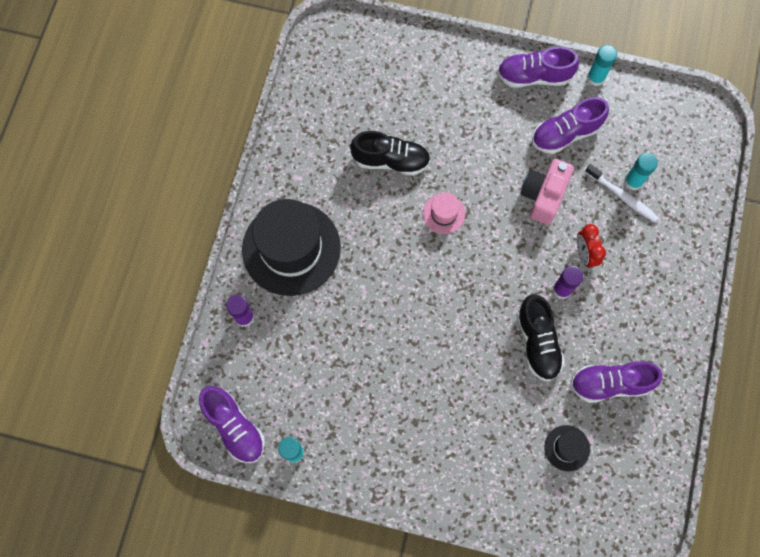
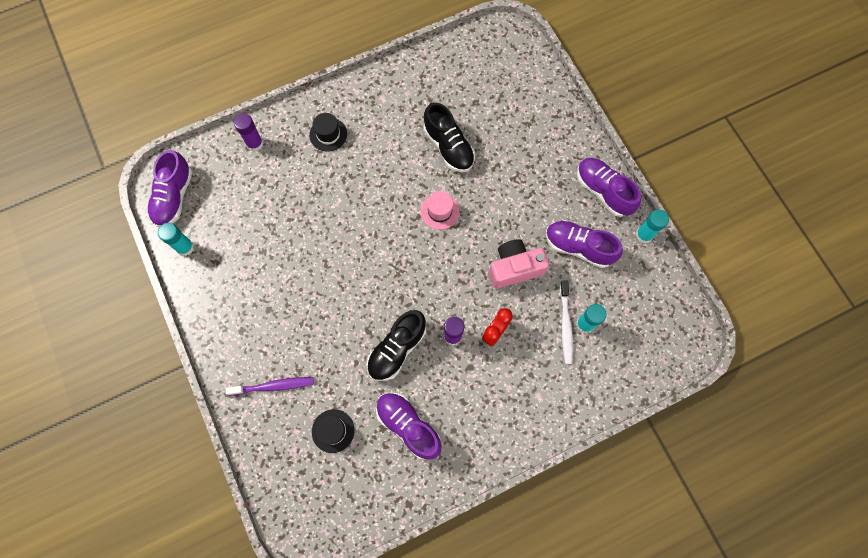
camera: 50 degrees right, 0 degrees up
(291, 248) = (328, 134): black hat -> black hat, size x0.43
(488, 469) = (273, 386): none -> purple toothbrush

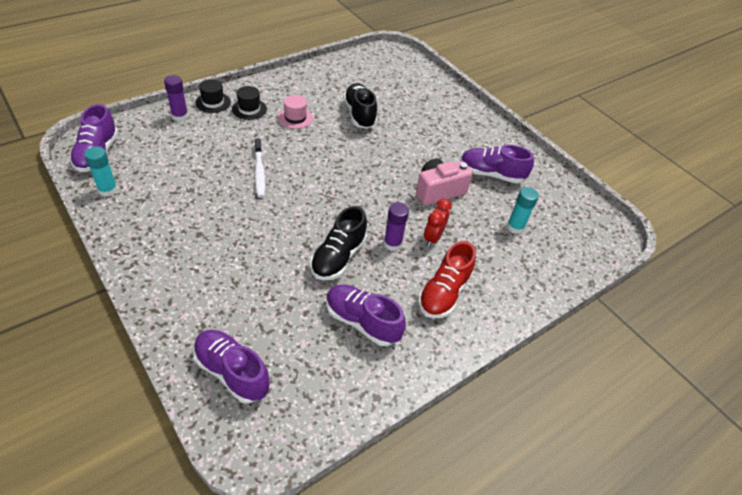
camera: 15 degrees left, 25 degrees down
(273, 386) = (208, 298): purple toothbrush -> none
(333, 431) = (279, 333): black hat -> black hat (213, 102)
(440, 211) = (360, 155): pink hat -> pink hat (295, 118)
(448, 147) = (359, 114): black shoe -> black shoe turned 150 degrees counterclockwise
(491, 401) = (444, 293): none -> red shoe
(565, 325) = (497, 229): white toothbrush -> white toothbrush (259, 172)
(603, 191) = (500, 138): purple shoe -> purple shoe (232, 372)
(644, 235) = (544, 164): turquoise glue stick -> none

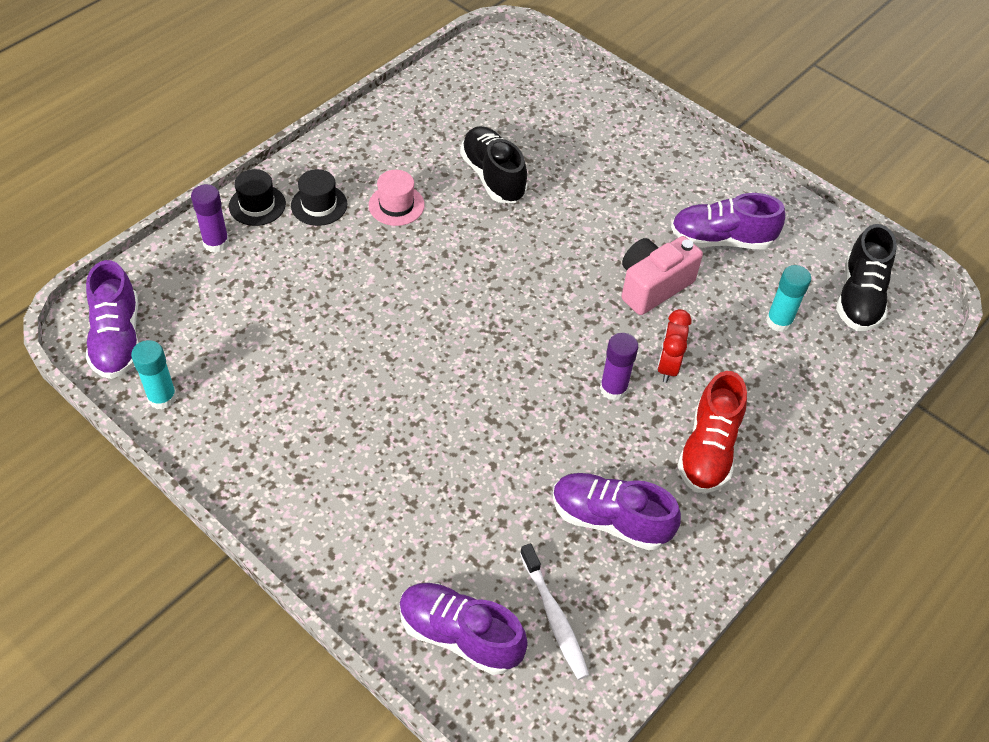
camera: 10 degrees left, 5 degrees up
(259, 172) = (378, 314): white toothbrush -> white toothbrush (554, 617)
(338, 257) = (543, 429): black shoe -> black shoe (859, 297)

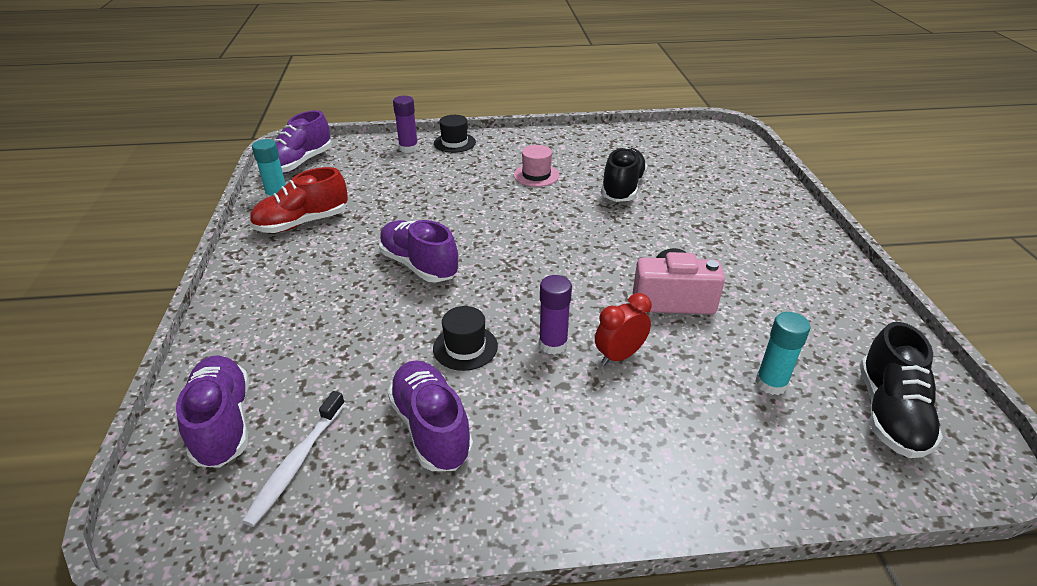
camera: 45 degrees right, 15 degrees down
(319, 205) = (489, 156): black hat -> black hat (465, 347)
(708, 450) = (582, 435): red shoe -> red shoe (302, 223)
(721, 239) = (775, 301): purple shoe -> purple shoe (419, 265)
(859, 297) = (890, 413): black shoe -> black shoe turned 45 degrees counterclockwise

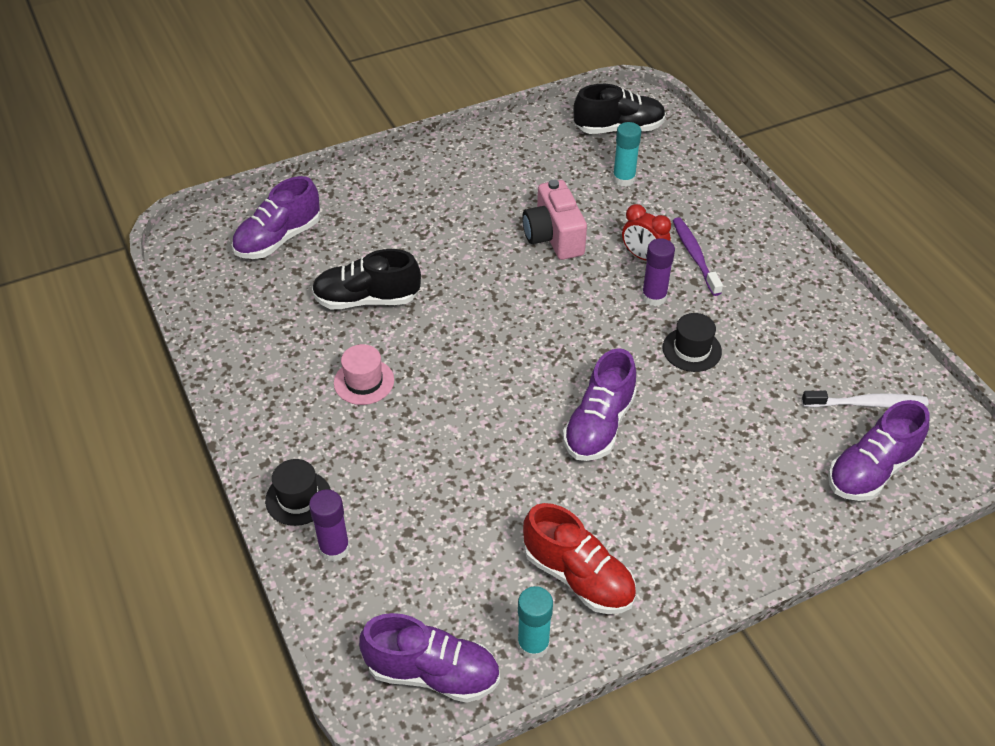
camera: 110 degrees left, 10 degrees up
(431, 428) = (784, 341): purple shoe -> purple shoe (278, 239)
(605, 400) = (695, 256): none -> purple toothbrush

